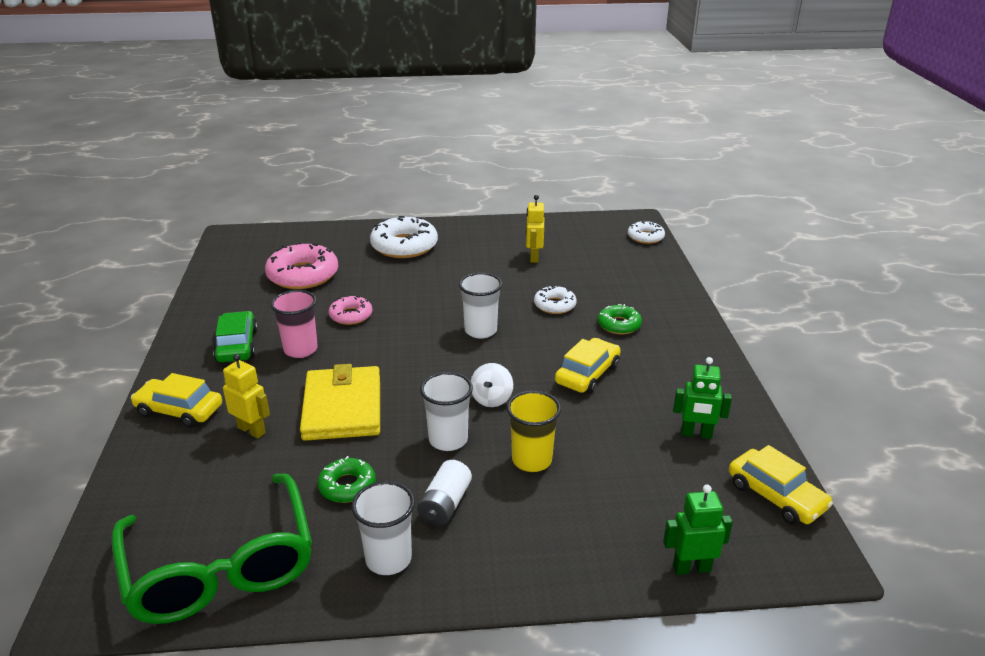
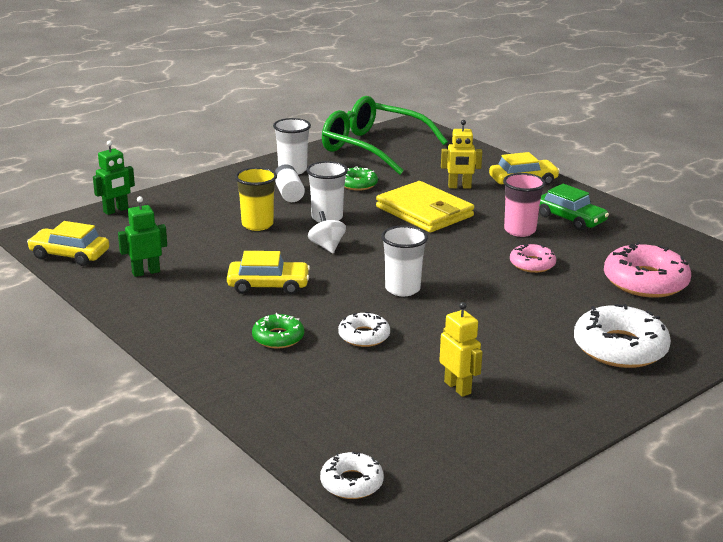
camera: 145 degrees right, 5 degrees down
(587, 374) = (268, 285): yellow car -> yellow car turned 90 degrees counterclockwise

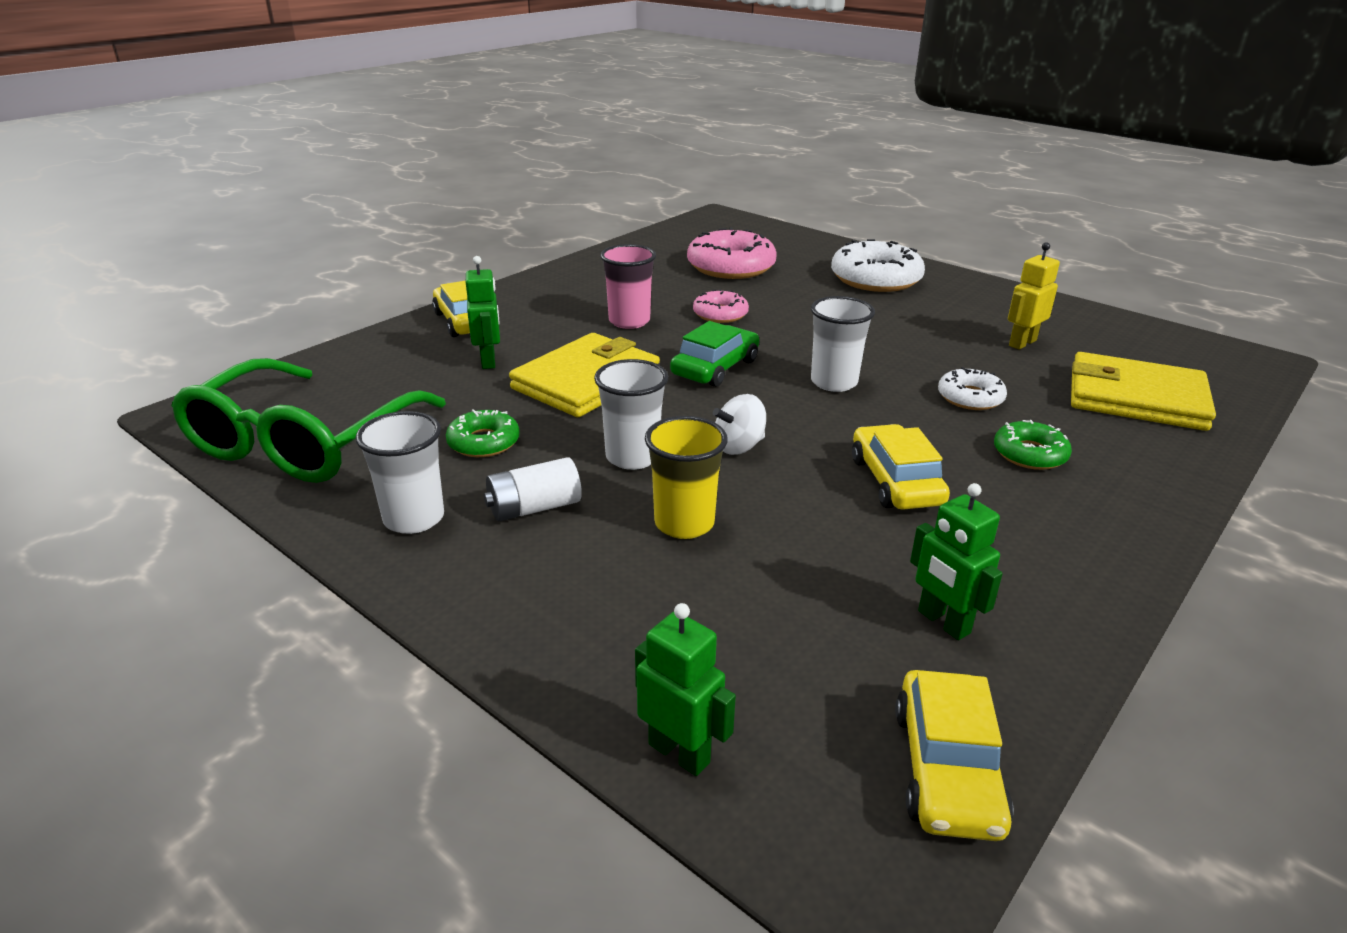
camera: 100 degrees left, 5 degrees up
(340, 411) = (1135, 398): none -> yellow wallet
(351, 483) = (1240, 382): white donut -> none
(459, 187) = (489, 361): yellow robot -> green robot
(570, 219) = (584, 296): green car -> green car (715, 368)

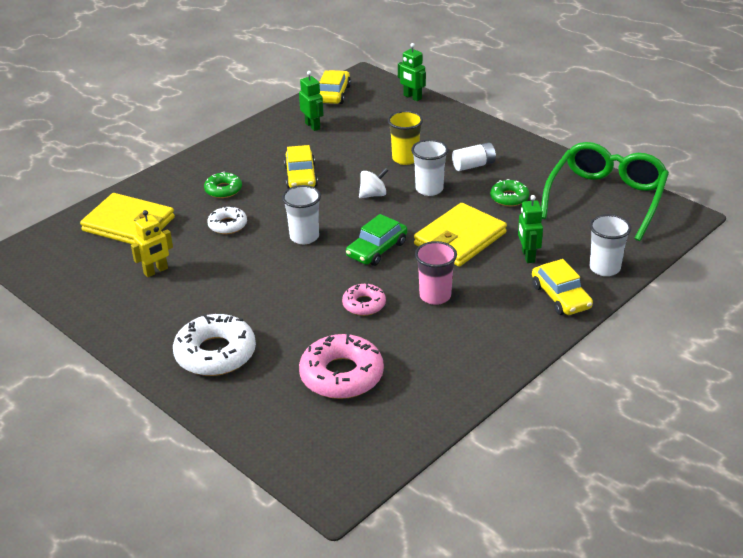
camera: 175 degrees left, 5 degrees up
(414, 518) = (527, 161): white cup -> white cup (604, 268)

